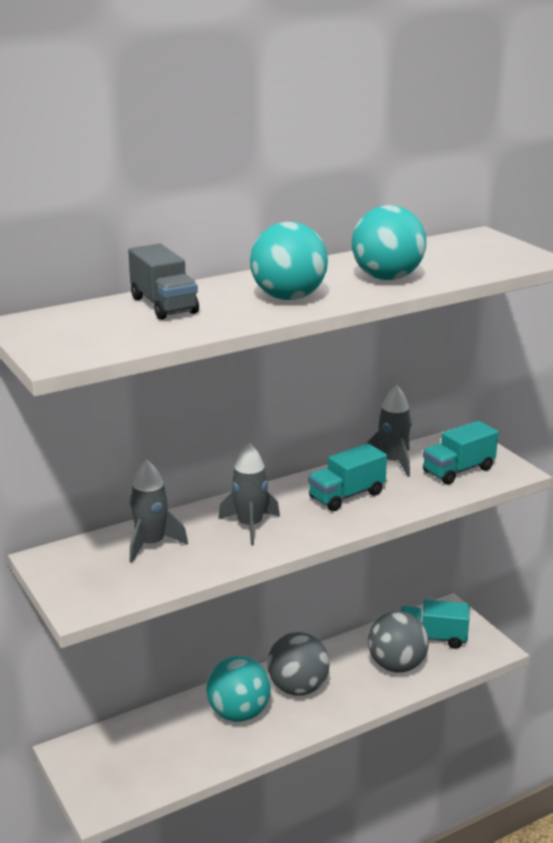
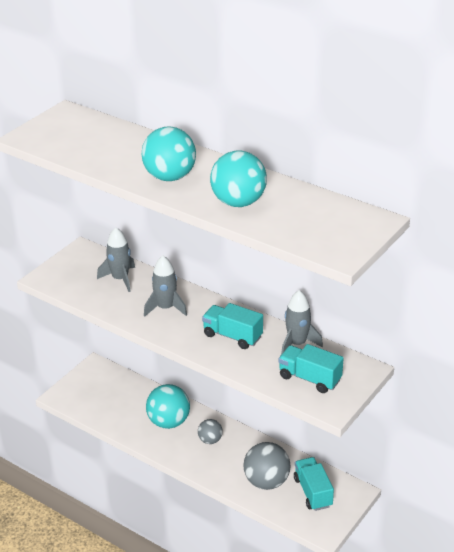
camera: 65 degrees right, 10 degrees up
(164, 305) = (124, 142): grey truck -> none
(298, 688) = (210, 440): grey ball -> grey ball, size x0.56

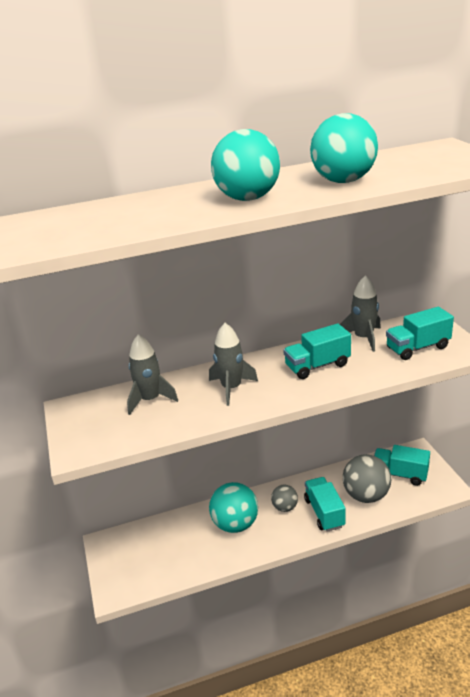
camera: 50 degrees left, 5 degrees down
(224, 465) = (324, 513): none -> turquoise truck

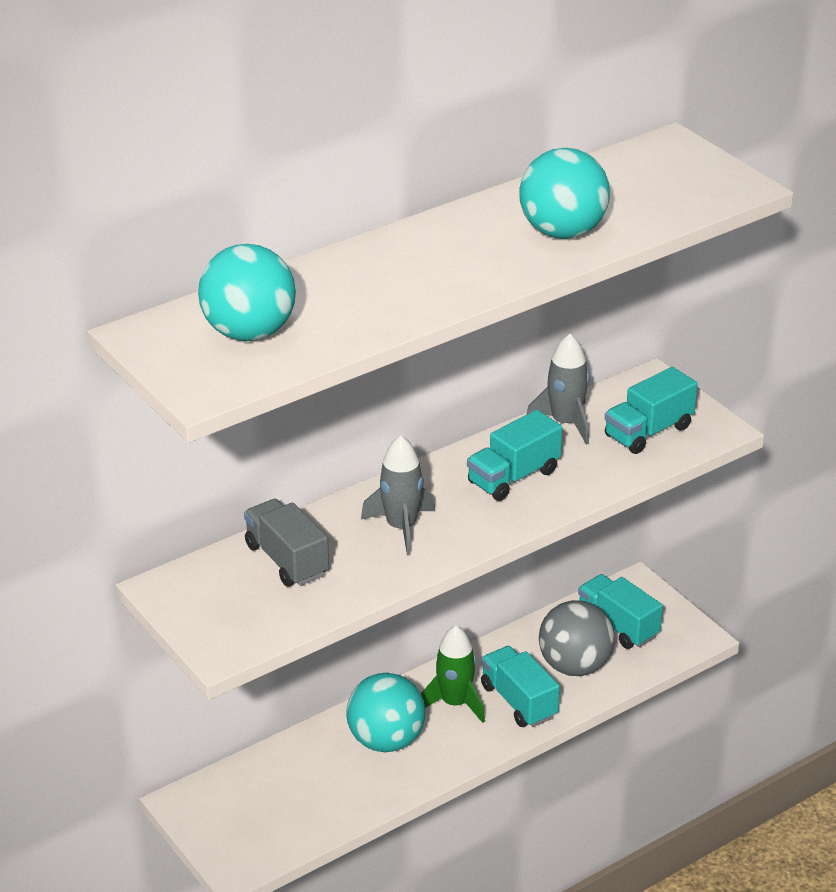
camera: 20 degrees left, 5 degrees up
(150, 400) = (287, 560): grey rocket -> grey truck
(247, 198) = (449, 274): turquoise ball -> turquoise ball (249, 333)
(285, 507) = (454, 703): grey ball -> green rocket
(400, 474) = (618, 626): turquoise truck -> turquoise truck turned 45 degrees clockwise

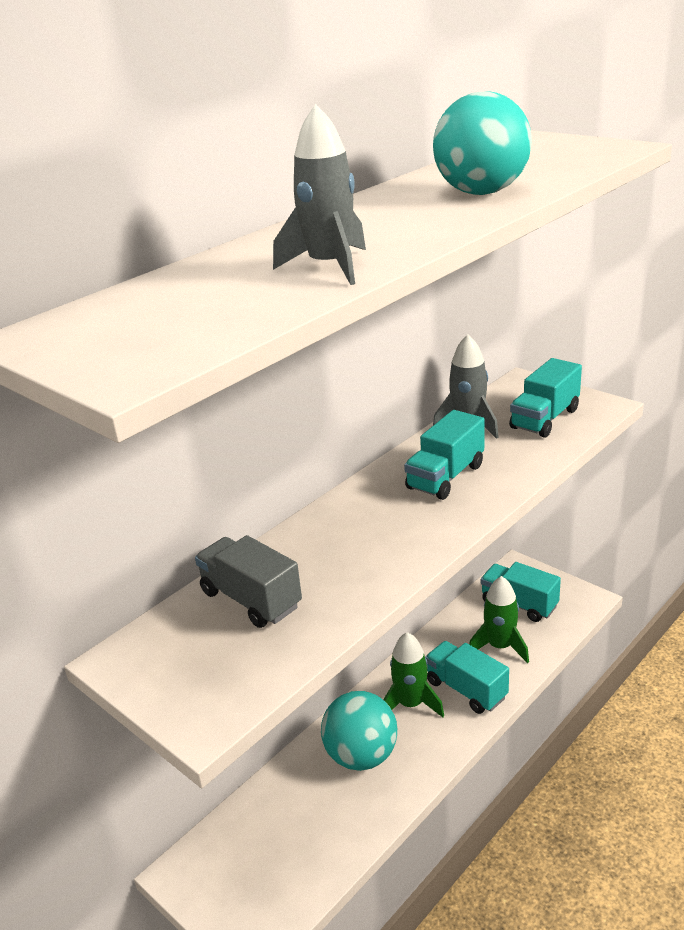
camera: 10 degrees left, 5 degrees down
(249, 333) = (173, 312): turquoise ball -> none
(401, 527) = (358, 542): grey rocket -> grey rocket (330, 267)
(575, 666) = (500, 646): grey ball -> green rocket

